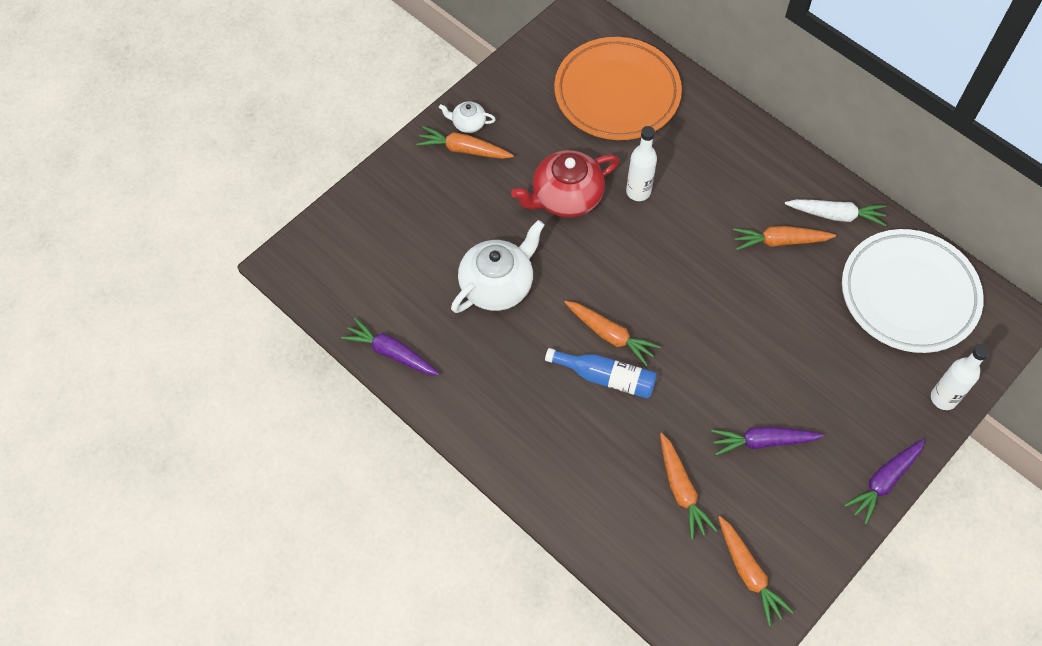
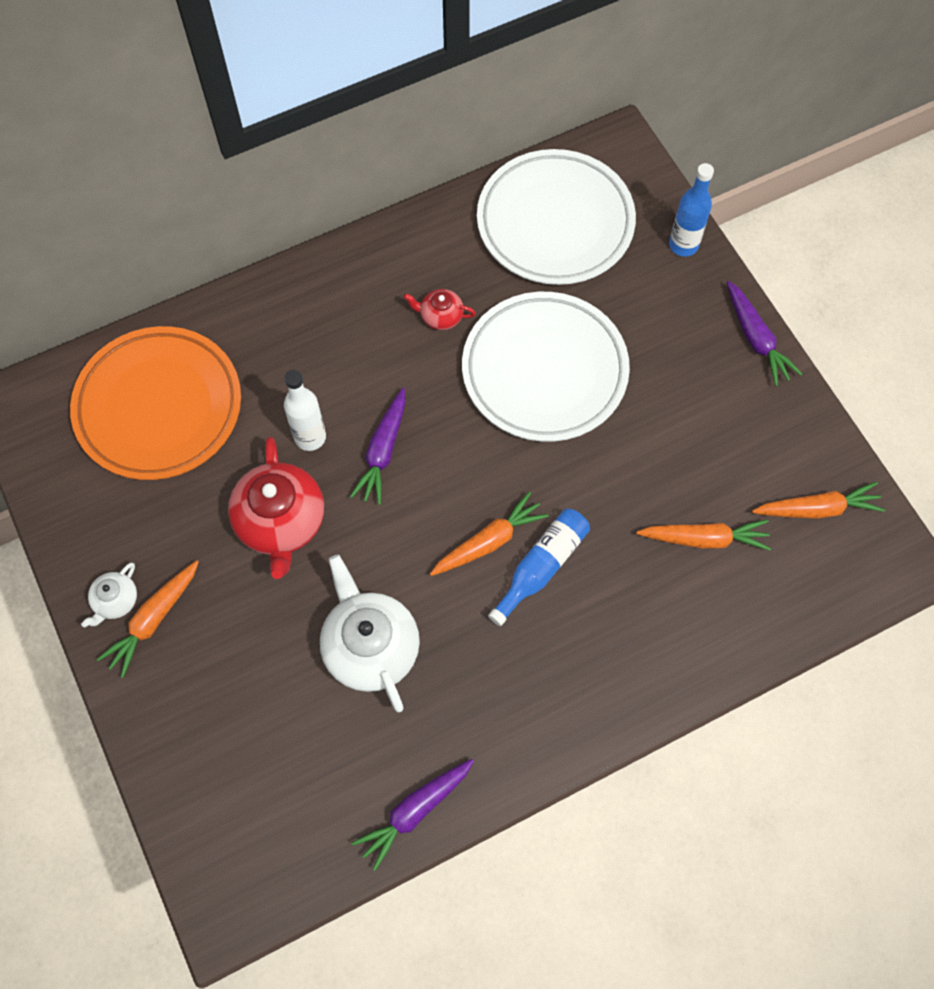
camera: 70 degrees left, 5 degrees up
(763, 441) = (675, 434): purple carrot -> purple carrot (383, 451)
(770, 329) = (544, 371): none -> white plate
(780, 241) = (440, 316): orange carrot -> red teapot
(836, 215) = (431, 248): white carrot -> none
(943, 398) = (683, 245): white bottle -> blue bottle

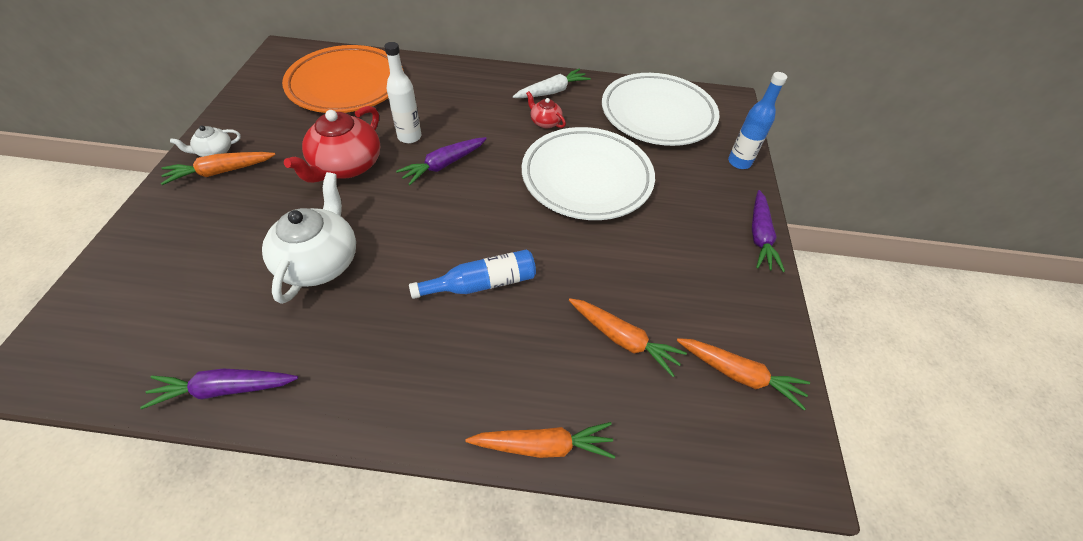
camera: 30 degrees right, 15 degrees down
(410, 260) = (552, 92): none -> white carrot
(489, 541) = (460, 248): orange carrot -> orange carrot (543, 446)

